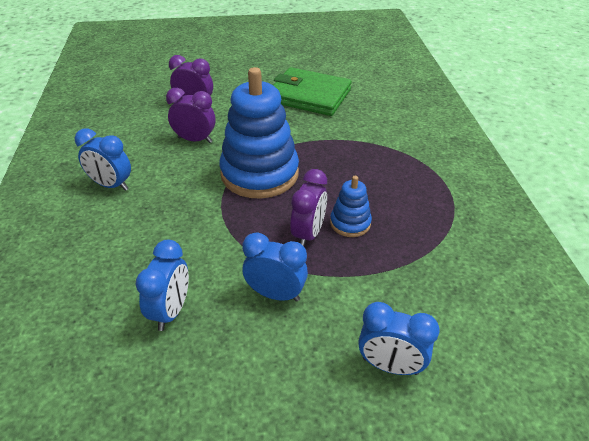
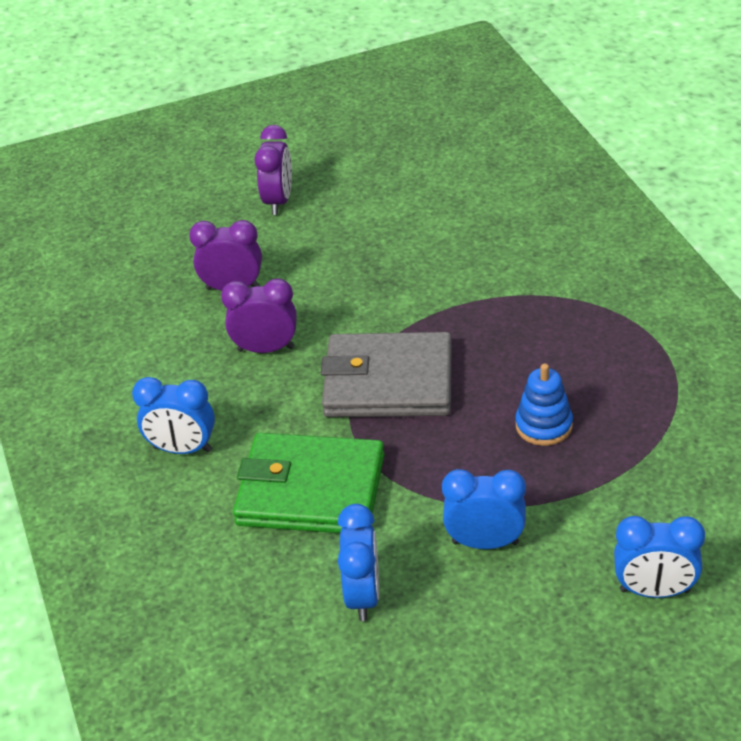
camera: 10 degrees left, 0 degrees up
(259, 174) = (388, 382): blue stacking toy -> grey wallet
(308, 234) = (494, 454): purple clock -> purple clock (278, 201)
(309, 96) = (405, 232): green wallet -> green wallet (311, 490)

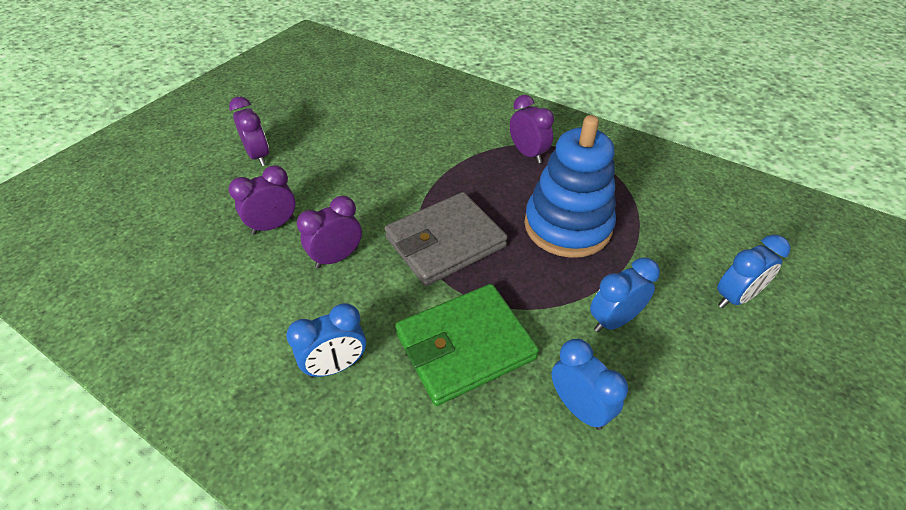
camera: 40 degrees left, 5 degrees up
(544, 426) = (567, 226): blue stacking toy -> blue stacking toy, size x2.12
(590, 320) = (528, 154): none -> purple clock

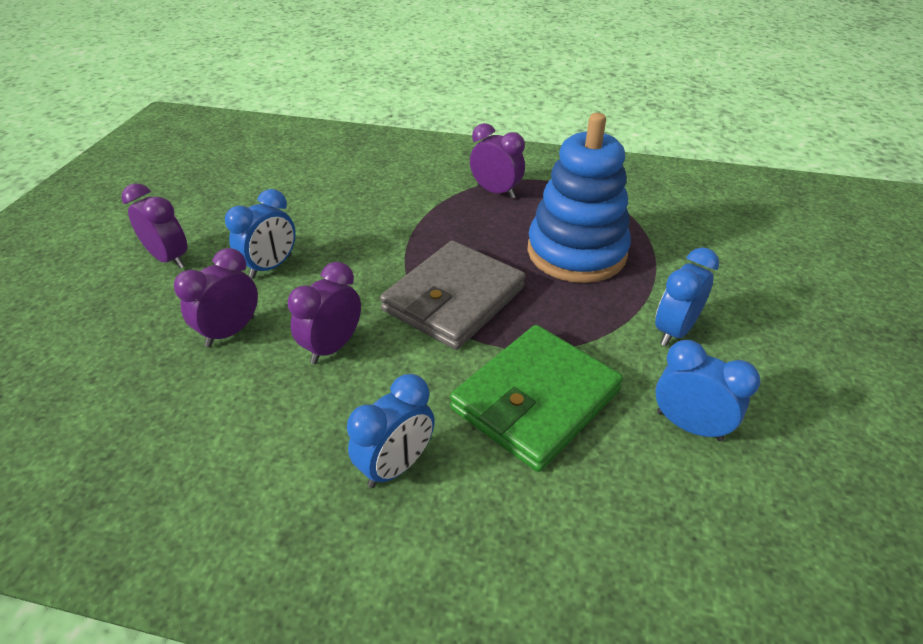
camera: 20 degrees left, 5 degrees down
(735, 297) = (772, 279): blue clock -> blue clock (271, 267)

